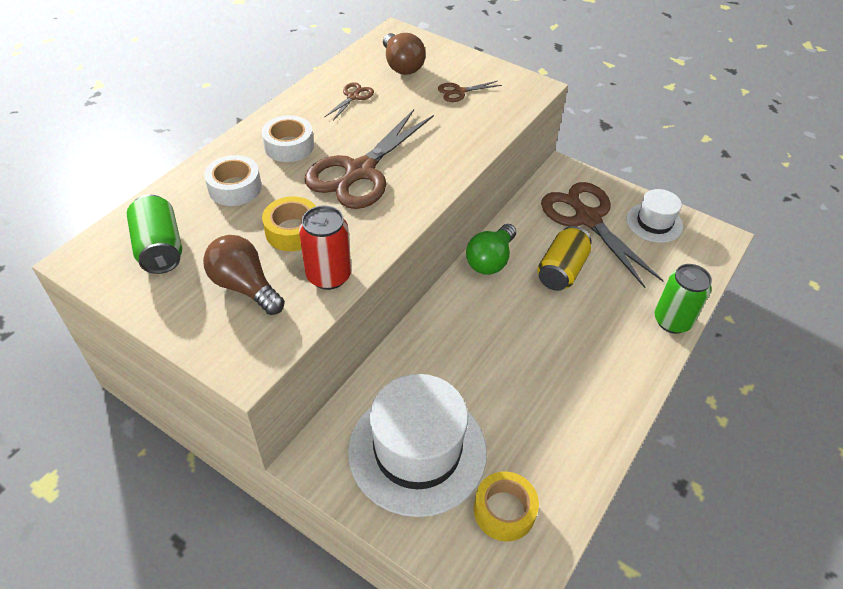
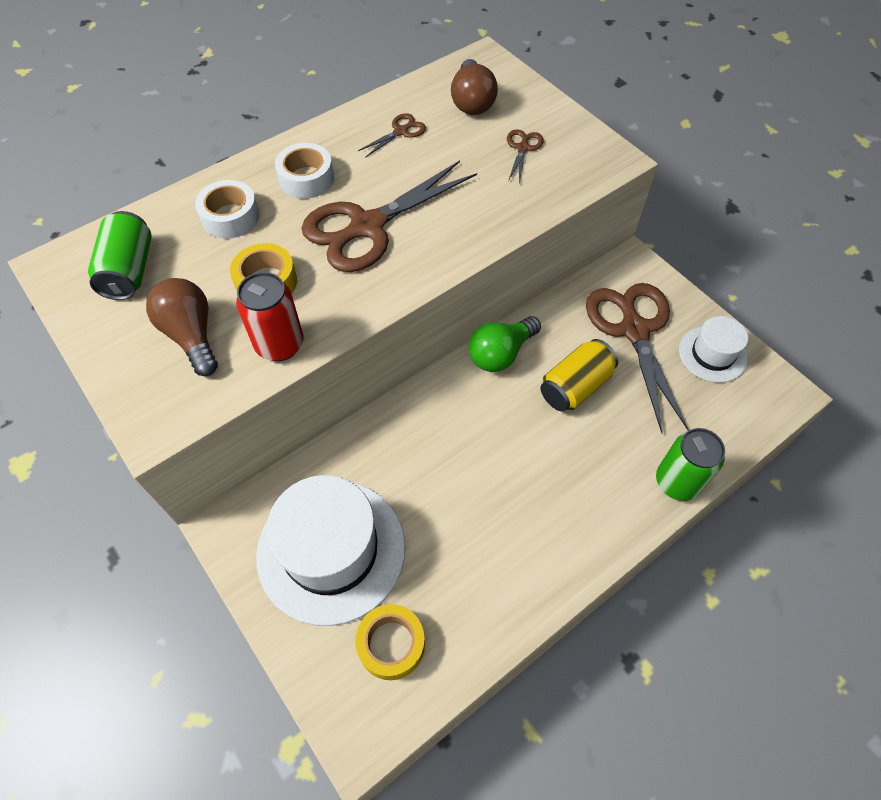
camera: 20 degrees right, 10 degrees up
(459, 92) = (523, 148): brown scissors -> brown scissors turned 105 degrees clockwise

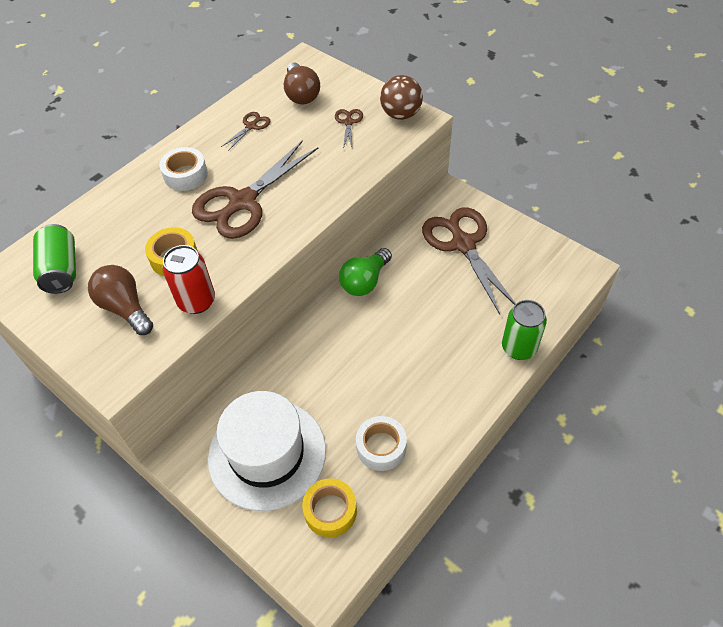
camera: 10 degrees left, 5 degrees down
(230, 217) = (132, 214): white tape -> white tape (381, 447)
(575, 386) = (427, 294): yellow can -> none
(591, 150) = (401, 114): none -> brown ball
(712, 354) = (525, 250): white hat -> none

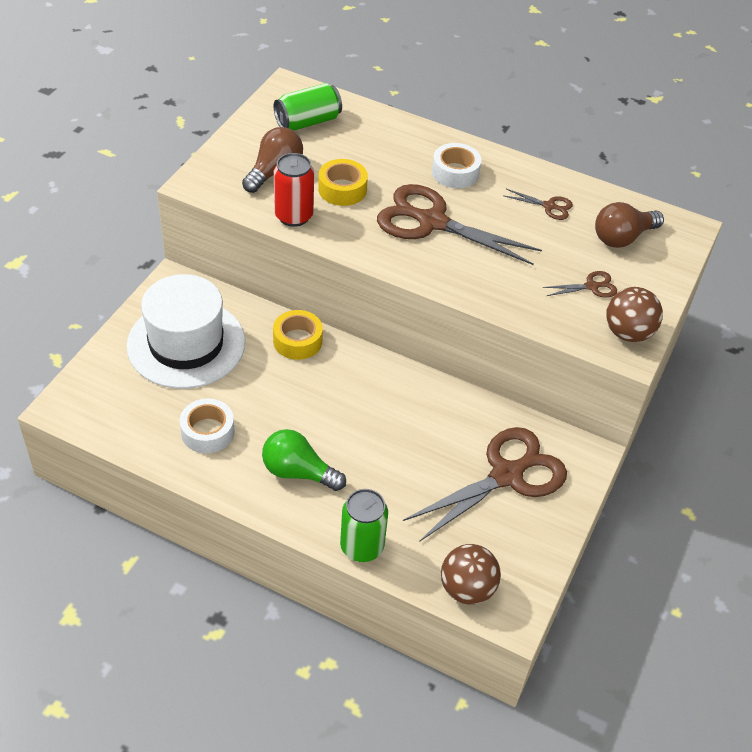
camera: 70 degrees right, 5 degrees down
(330, 511) = (133, 402): yellow tape -> yellow tape (297, 341)
(365, 281) = (418, 387): green light bulb -> green light bulb (298, 472)
(561, 288) = (467, 589): none -> brown ball

